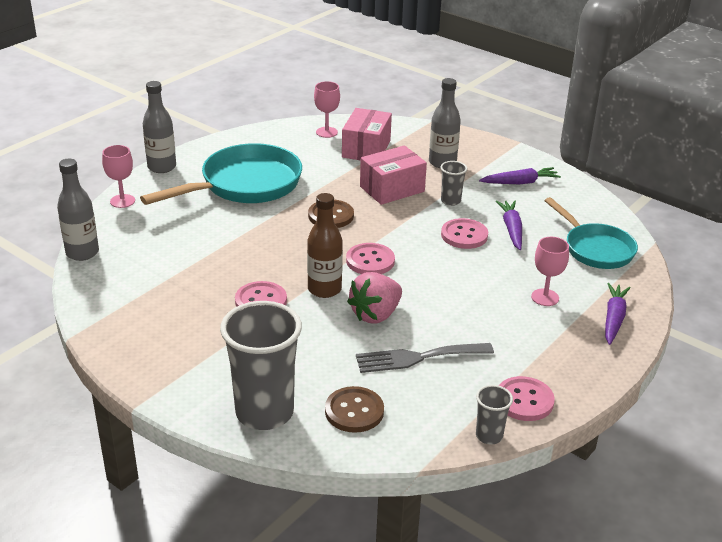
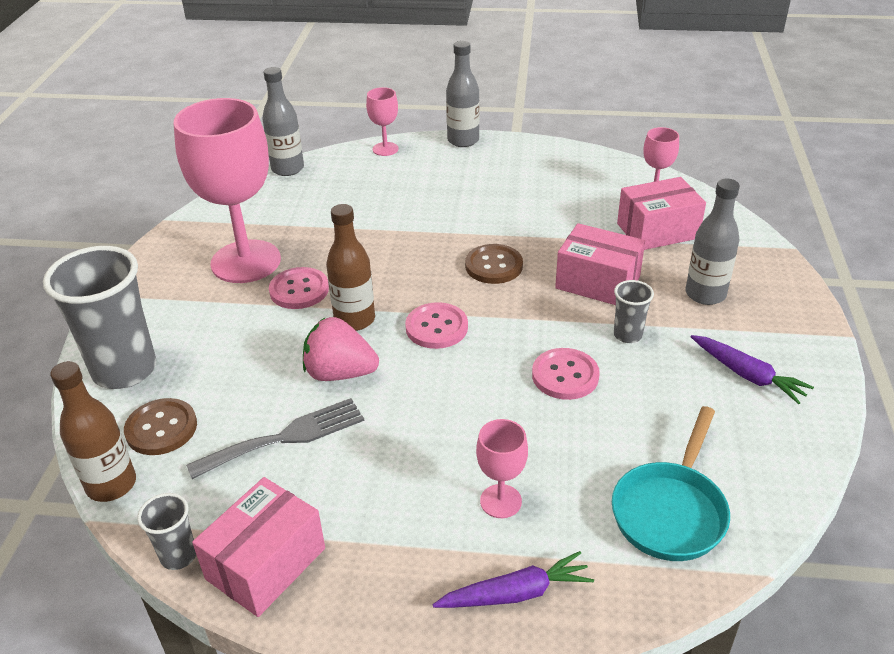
camera: 60 degrees right, 5 degrees up
(192, 314) = (246, 262): none -> pink goblet
(244, 185) = (487, 193): turquoise pan -> none
(393, 451) = (111, 485): none -> brown bottle
(418, 358) = (285, 437): grey fork -> grey fork turned 105 degrees clockwise
(511, 229) = (625, 410): purple carrot -> none
(524, 400) = (266, 563): pink button -> pink box

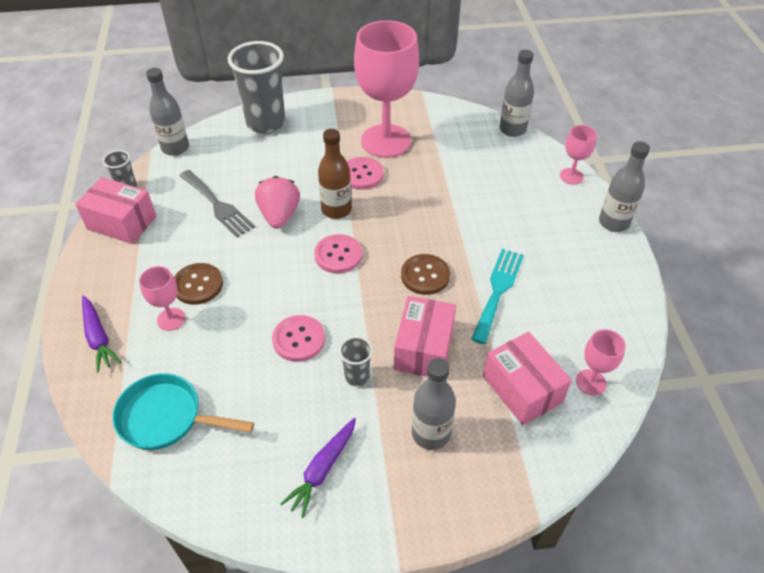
camera: 75 degrees right, 10 degrees up
(111, 485) = (175, 148): brown bottle -> grey bottle
(161, 428) = (219, 153): brown button -> brown button (198, 285)
(530, 222) = (498, 290): none -> turquoise fork

